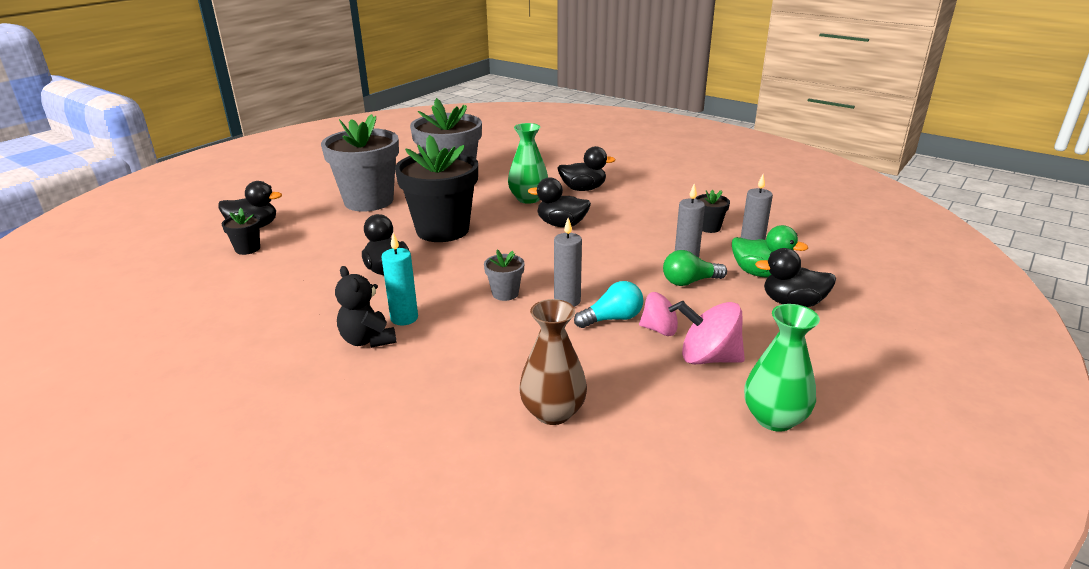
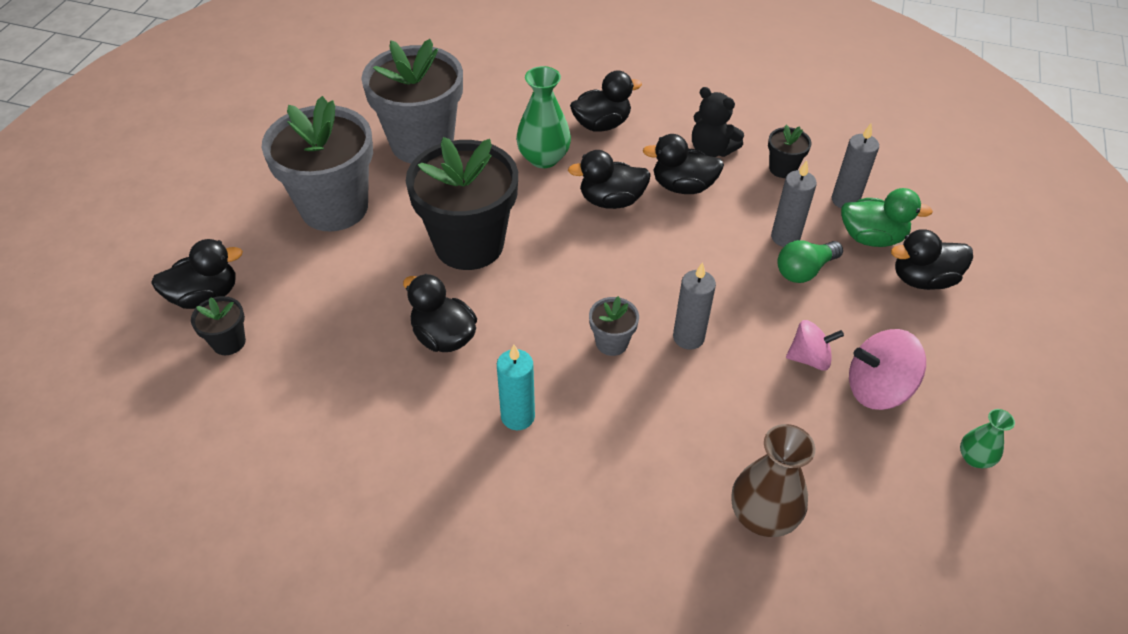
camera: 20 degrees left, 20 degrees up
(368, 340) = (497, 465): black teddy bear -> black teddy bear (711, 150)
(612, 319) = (751, 354): turquoise light bulb -> none
(621, 225) = (682, 186): none -> black duck
(774, 418) = (974, 458): green vase -> green vase, size x0.56

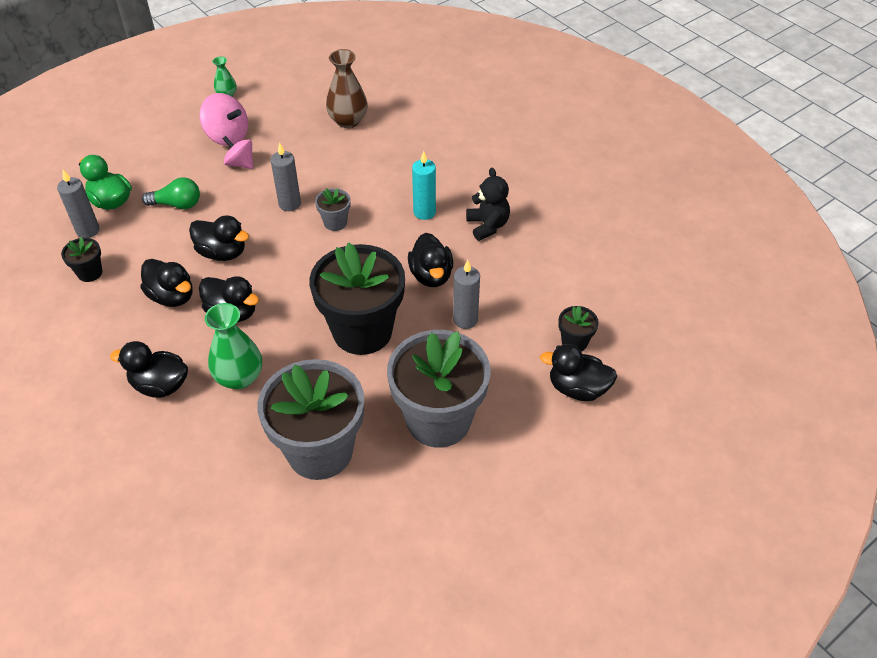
camera: 145 degrees left, 0 degrees up
(711, 150) = (114, 314): black teddy bear -> black teddy bear (487, 226)
(785, 237) = (159, 228): grey candle -> grey candle (465, 320)
(923, 279) = (122, 167): black duck -> black duck (222, 253)

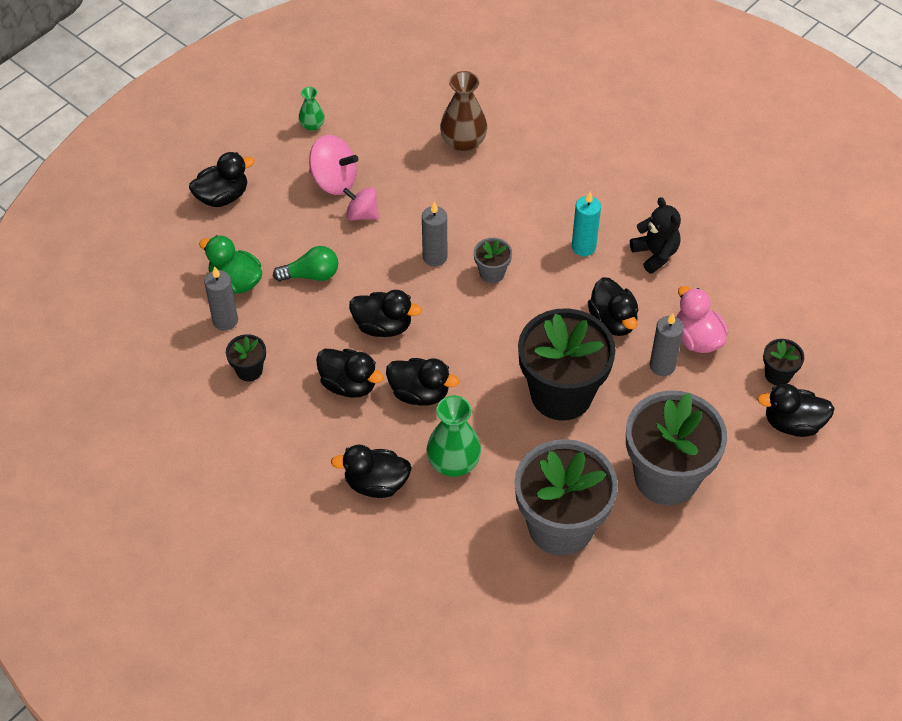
camera: 10 degrees left, 5 degrees up
(130, 137) = (222, 196): none -> black duck
(505, 301) = (697, 339): none -> pink duck

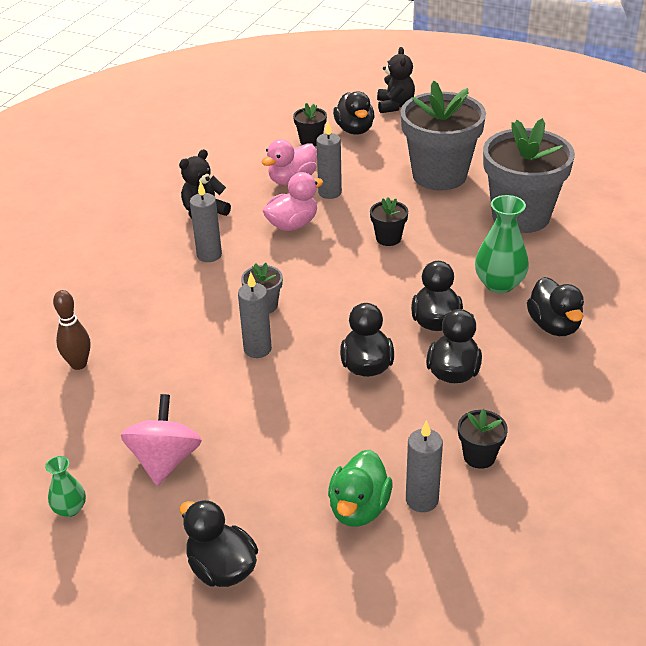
camera: 105 degrees left, 15 degrees down
(311, 275) = (320, 441): green light bulb -> none
(362, 214) = (213, 421): pink spinning top -> none
(463, 142) = (78, 364): brown vase -> brown bowling pin
(561, 394) = (388, 238): black flower pot -> black flower pot, size x0.43
(583, 247) = (209, 255): turquoise candle -> grey candle
(613, 321) = (292, 224): black duck -> pink duck
(843, 482) = (395, 106): none -> black teddy bear

